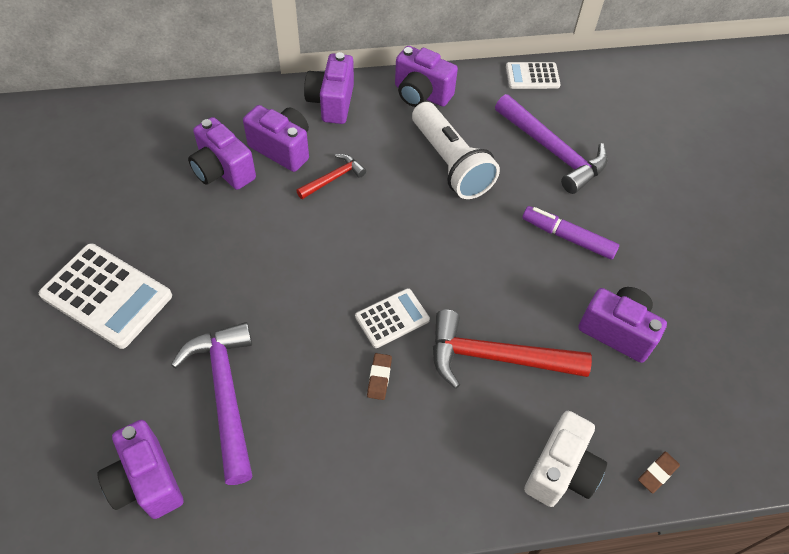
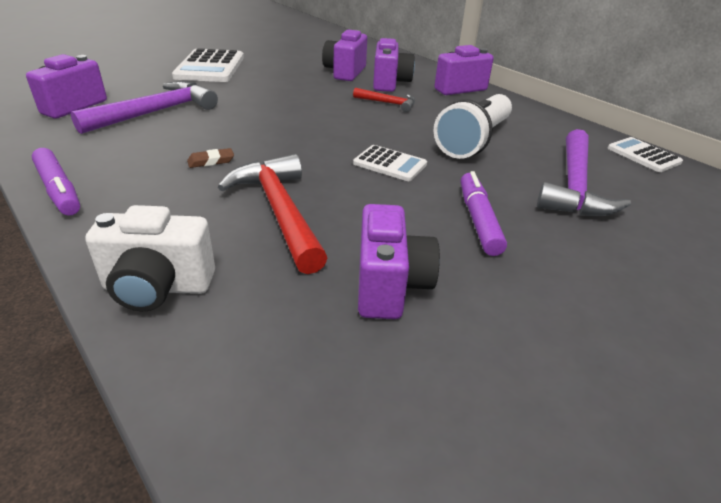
camera: 60 degrees right, 20 degrees down
(371, 520) = (59, 190): none -> purple marker
(392, 318) = (277, 153): white calculator -> white calculator (390, 164)
(421, 94) = (524, 114): purple camera -> none
(657, 473) = (193, 378): brown eraser -> none

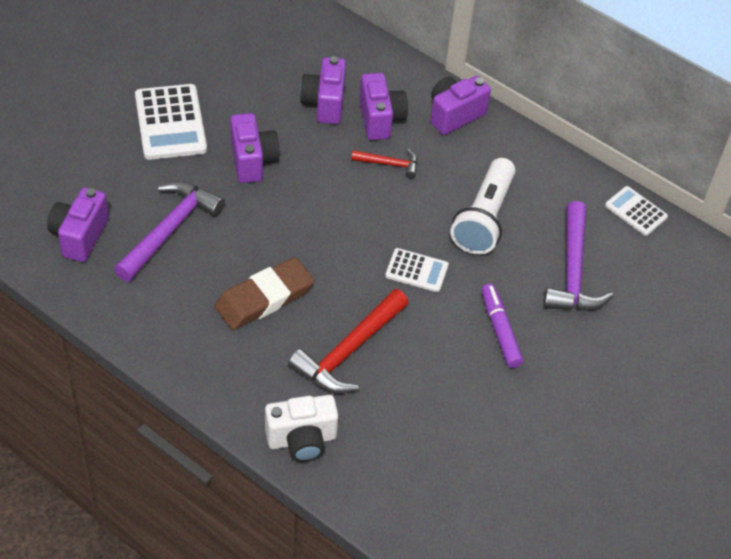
camera: 15 degrees left, 15 degrees up
(59, 190) = (165, 360): purple marker -> none
(211, 161) = (264, 298): brown eraser -> brown eraser, size x2.45
(279, 212) = (349, 351): red hammer -> red hammer turned 105 degrees counterclockwise
(390, 286) = (450, 409): purple camera -> purple camera (252, 161)

